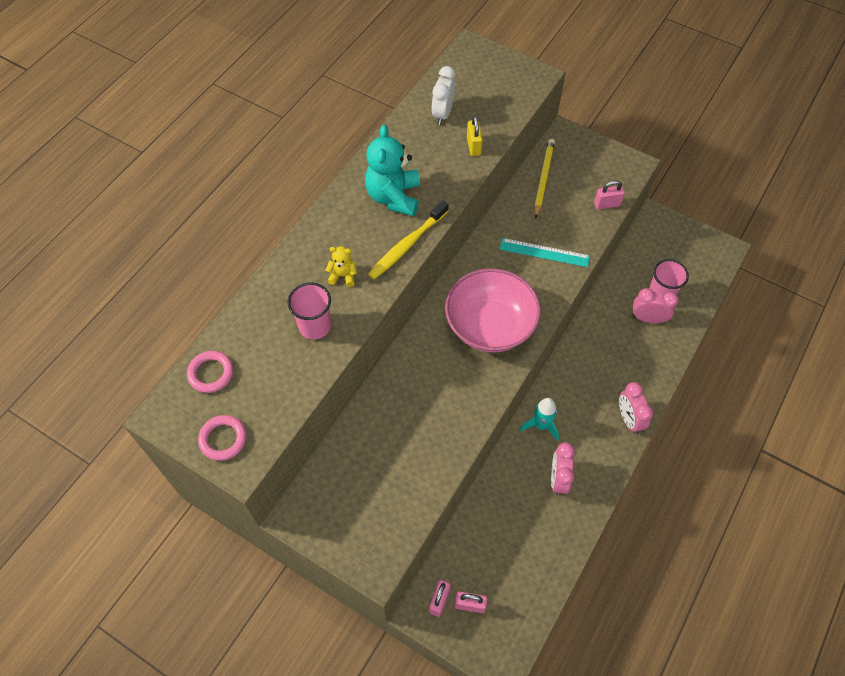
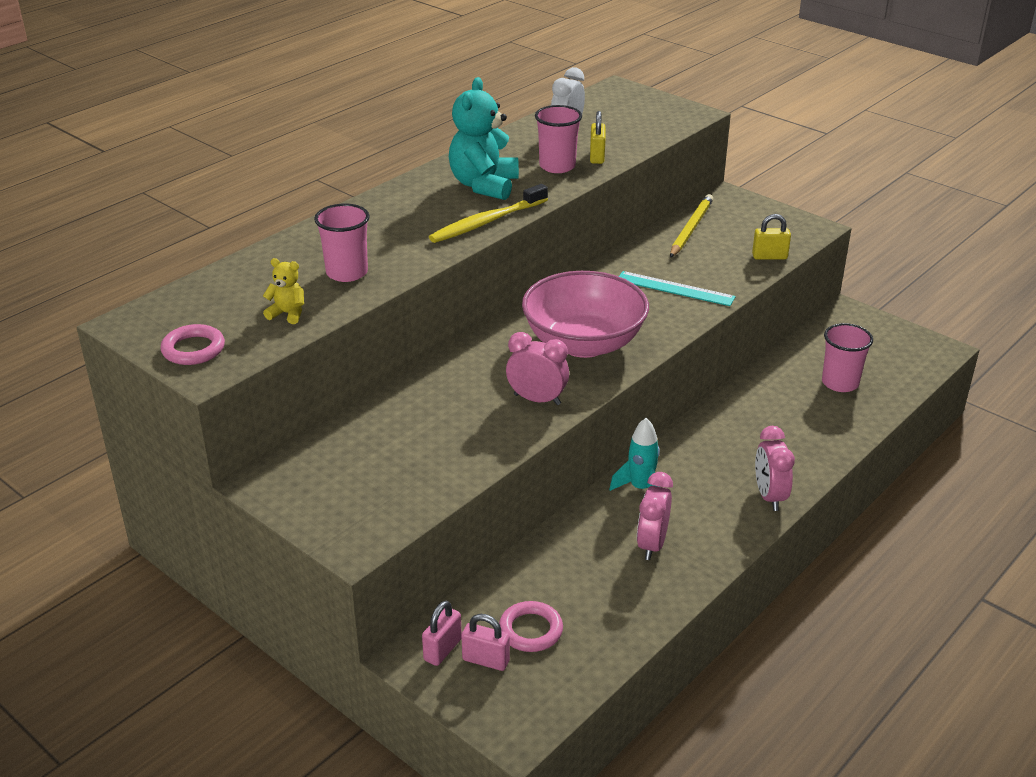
camera: 10 degrees right, 25 degrees down
(211, 373) = (202, 296): pink ring -> pink ring (530, 630)
(343, 276) = (398, 238): yellow teddy bear -> yellow teddy bear (288, 314)
(445, 163) = (557, 166): none -> pink cup
(607, 204) = (769, 257): pink padlock -> yellow padlock
(648, 318) = (818, 402): pink clock -> pink clock (537, 399)

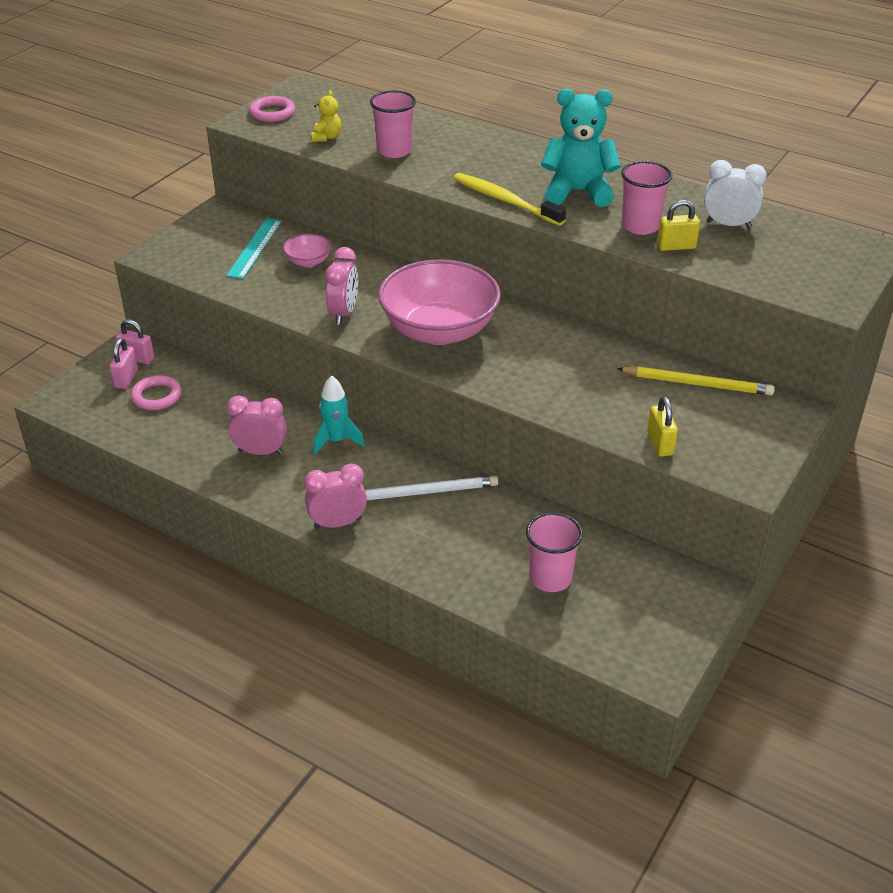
camera: 80 degrees right, 5 degrees up
(421, 417) = (308, 262): none -> pink bowl
(675, 289) = (560, 379): turquoise ruler -> turquoise ruler (255, 248)
(726, 437) = (425, 492): none -> white pencil

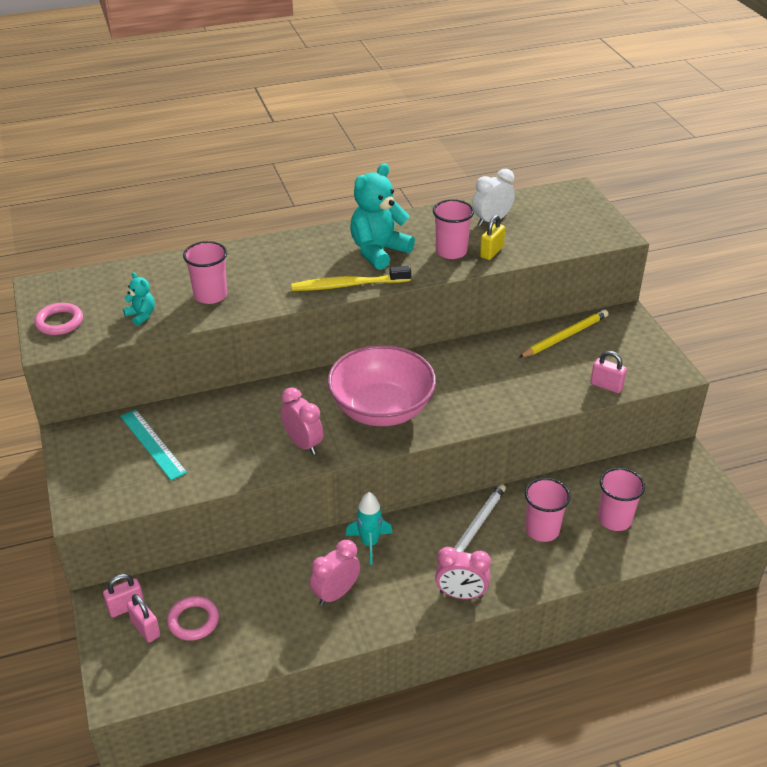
camera: 50 degrees left, 0 degrees up
(308, 262) = (212, 426): pink bowl -> none
(326, 137) = (141, 315): yellow teddy bear -> turquoise teddy bear
(337, 523) = (461, 594): pink clock -> pink clock turned 105 degrees counterclockwise
(476, 535) = (542, 530): none -> pink cup
(660, 444) = (606, 386): yellow padlock -> pink padlock

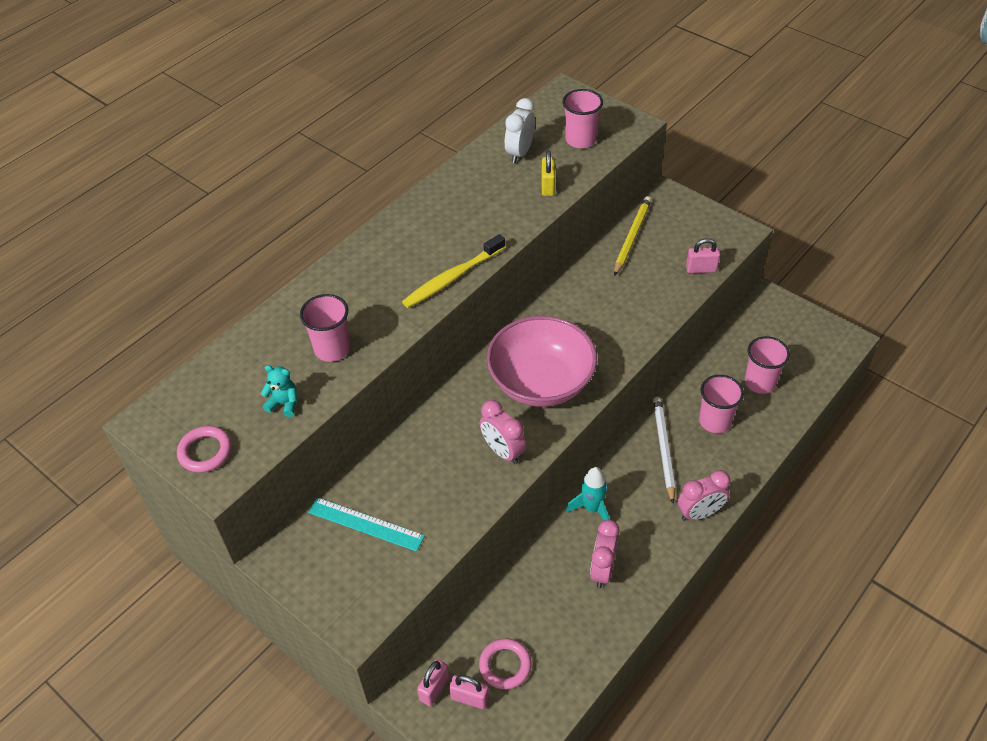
camera: 30 degrees left, 10 degrees up
(303, 444) = (503, 451): pink clock -> pink clock turned 150 degrees counterclockwise
(378, 251) = (448, 229): turquoise teddy bear -> none
(451, 251) = (512, 201): pink cup -> pink cup (580, 140)

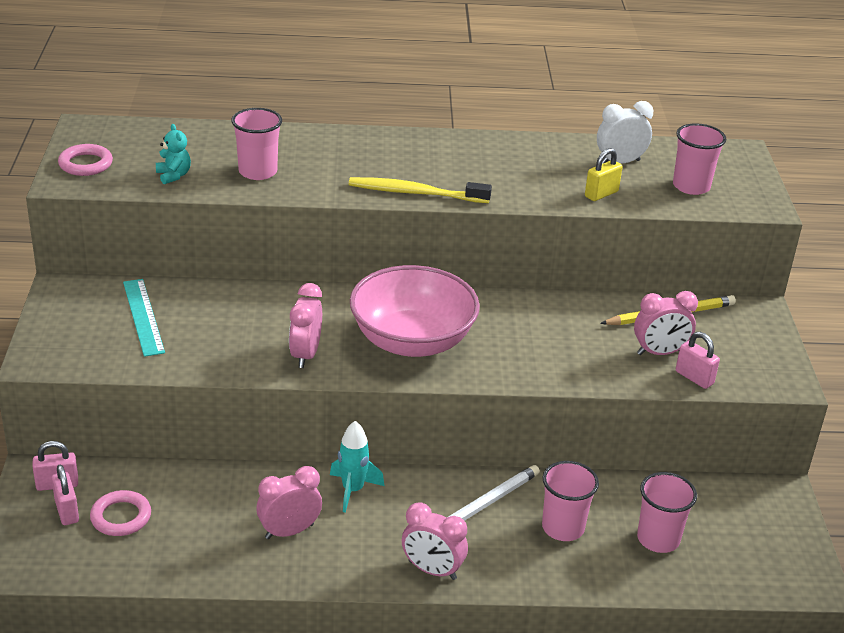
camera: 45 degrees right, 15 degrees down
(664, 268) = (659, 353): none -> pink clock

